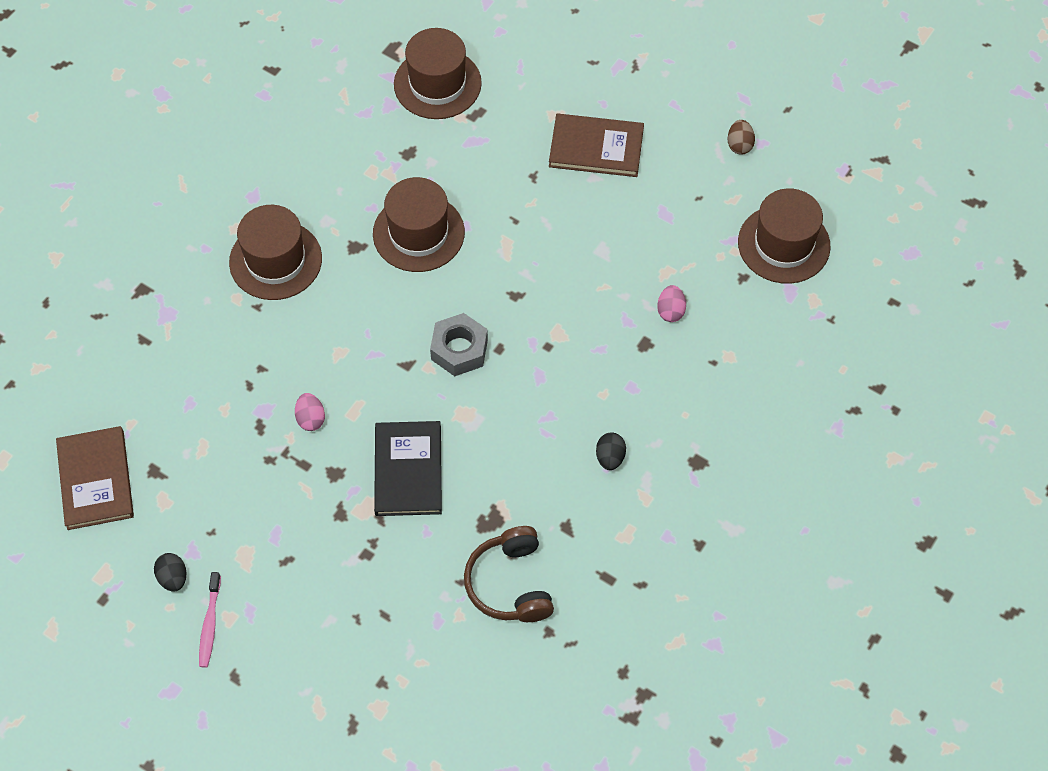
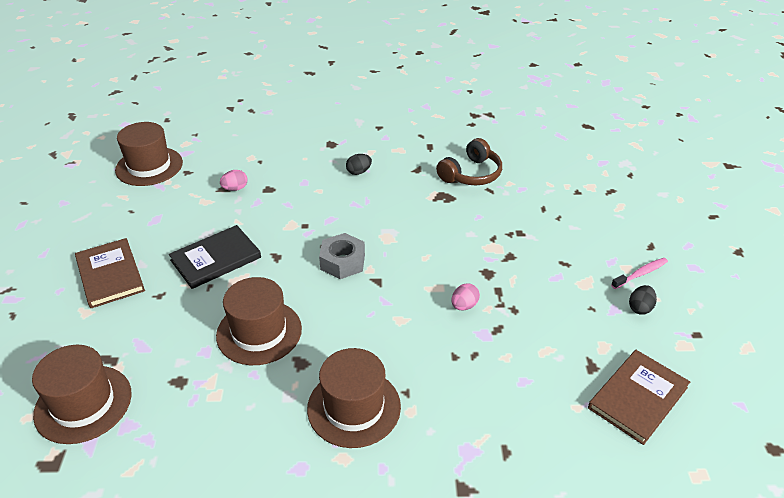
camera: 125 degrees left, 20 degrees down
(408, 470) = (450, 242): black book -> black book (216, 259)
(739, 145) = (70, 211): brown egg -> none

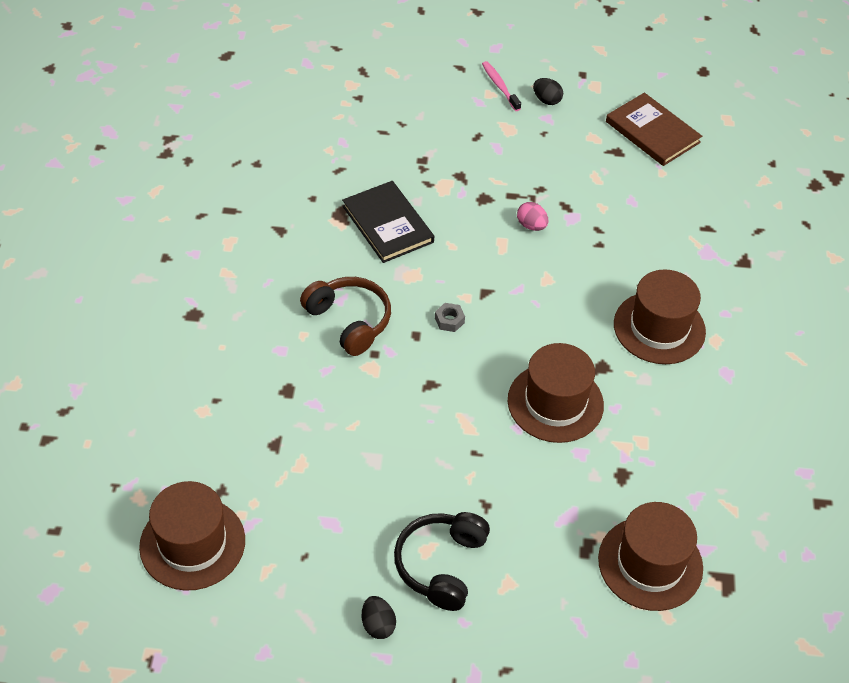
camera: 85 degrees left, 10 degrees up
(110, 275) = (441, 565): brown book -> black headphones
(216, 259) = (426, 447): black book -> black book (387, 224)
(235, 189) = (278, 429): pink egg -> none
(342, 262) = (449, 320): grey nut -> grey nut, size x0.52
(359, 172) = (271, 290): black egg -> black egg (378, 625)
(471, 174) = (303, 180): brown headphones -> brown headphones (349, 321)

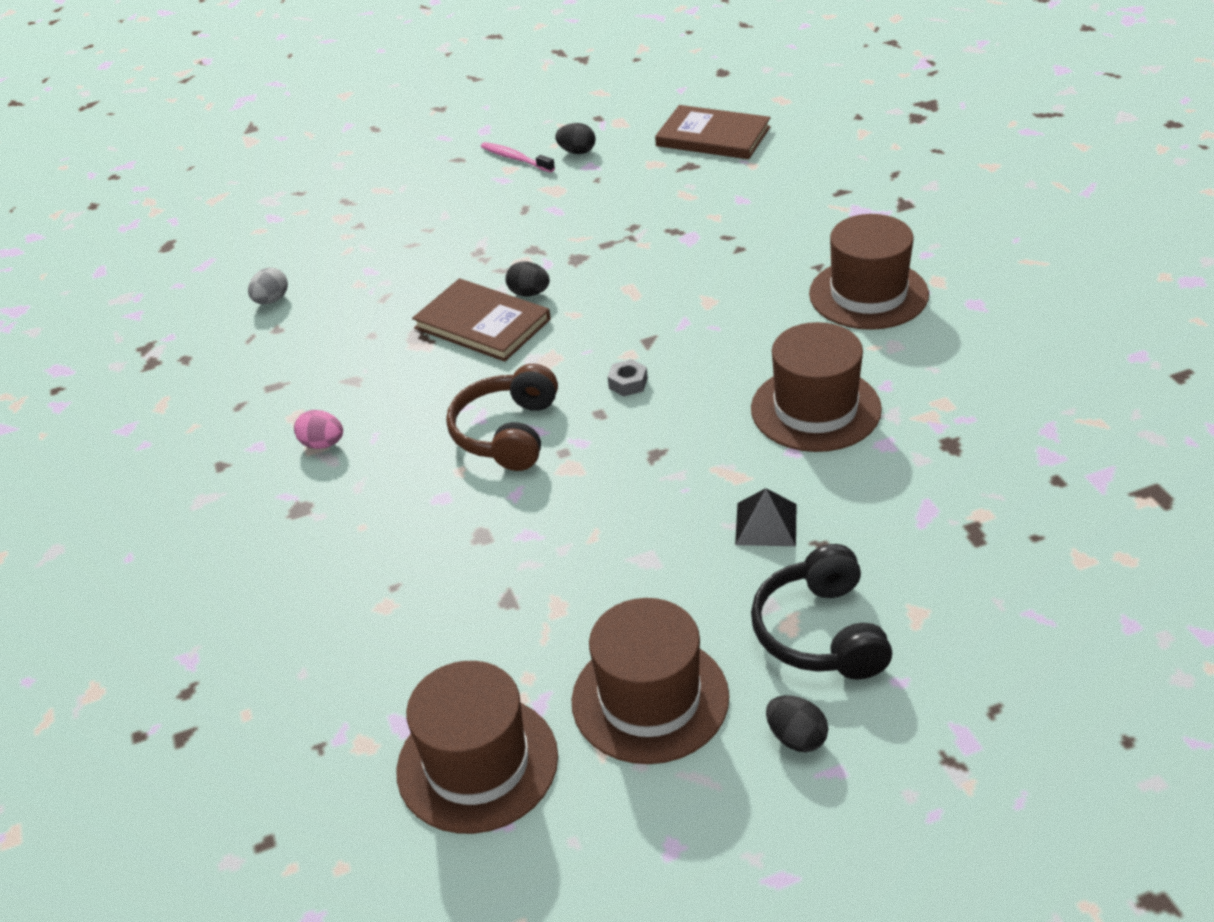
camera: 20 degrees left, 10 degrees down
(266, 137) = (271, 300): none -> grey egg
(349, 321) = (507, 433): brown headphones -> brown headphones turned 105 degrees counterclockwise
(387, 224) = (482, 324): black book -> brown book
(433, 213) = (529, 293): none -> black egg
(462, 472) = (766, 524): none -> black pyramid
(531, 225) = (650, 261): pink egg -> pink egg (323, 444)
(650, 563) = (1059, 515): brown hat -> brown hat (650, 699)

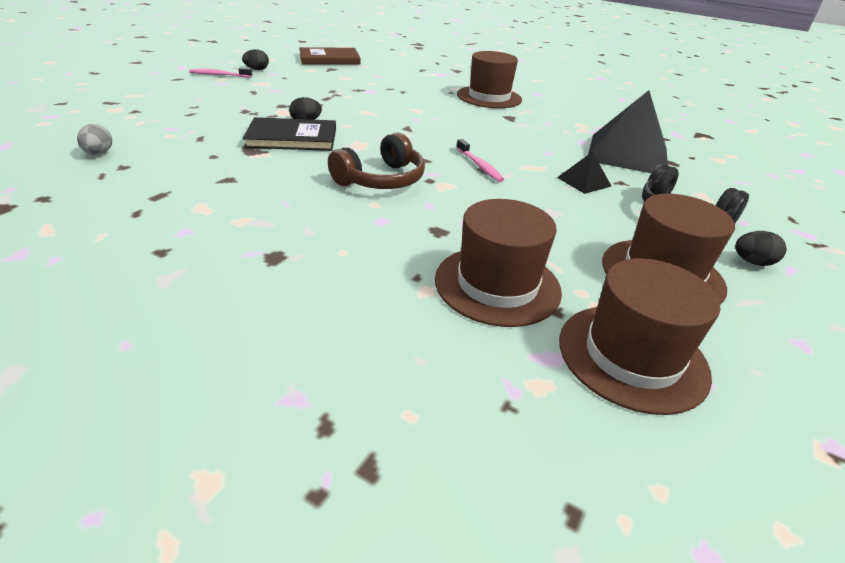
camera: 45 degrees left, 5 degrees down
(323, 444) = (246, 216): pink egg -> none
(482, 324) = (292, 138): brown book -> black book
(507, 433) = (381, 180): brown headphones -> brown headphones turned 105 degrees counterclockwise
(628, 383) = (422, 145): grey nut -> none
(657, 447) = (479, 166): none -> pink toothbrush
(815, 409) = (532, 136): brown hat -> brown hat (497, 285)
(924, 494) = (628, 154): none -> black pyramid

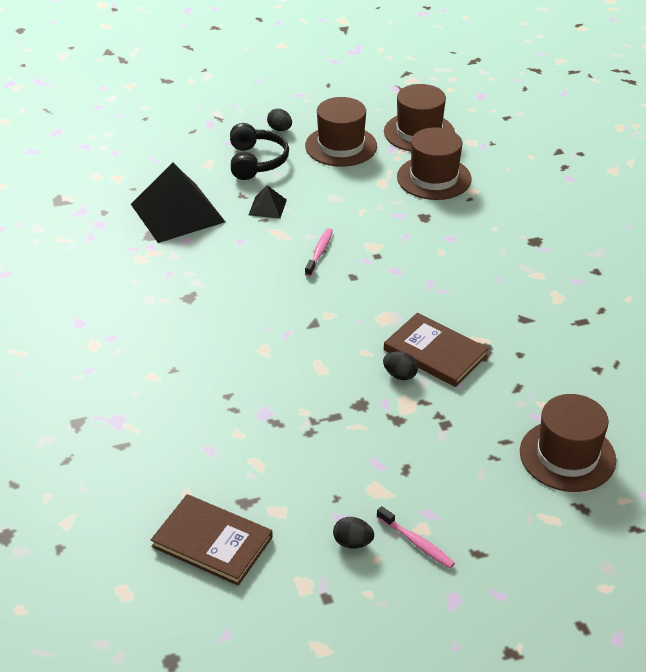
camera: 135 degrees left, 5 degrees up
(99, 153) = (612, 397): grey egg -> none
(292, 138) = (435, 352): black book -> brown book
(381, 180) = (412, 271): brown headphones -> none
(489, 97) = (147, 340): brown hat -> brown hat (567, 456)

